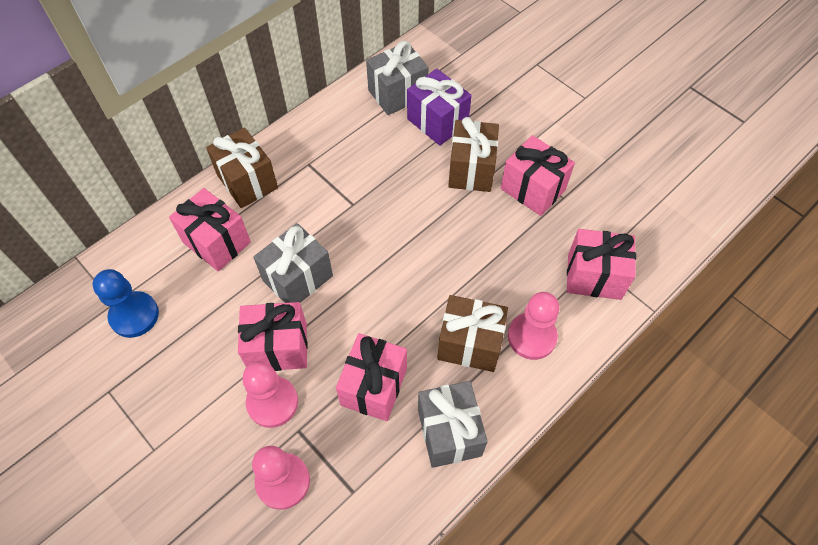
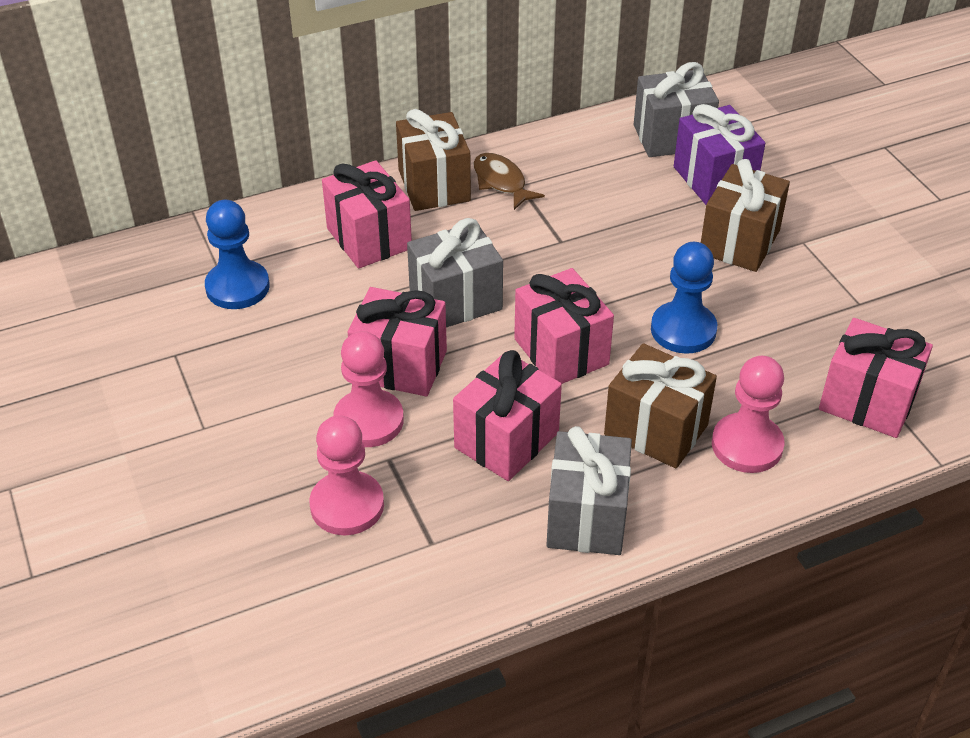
camera: 20 degrees right, 15 degrees down
(294, 165) = (501, 182): none -> brown fish
(459, 255) = (683, 330): none -> blue pawn
(533, 189) = (818, 283): pink gift -> pink gift (561, 351)

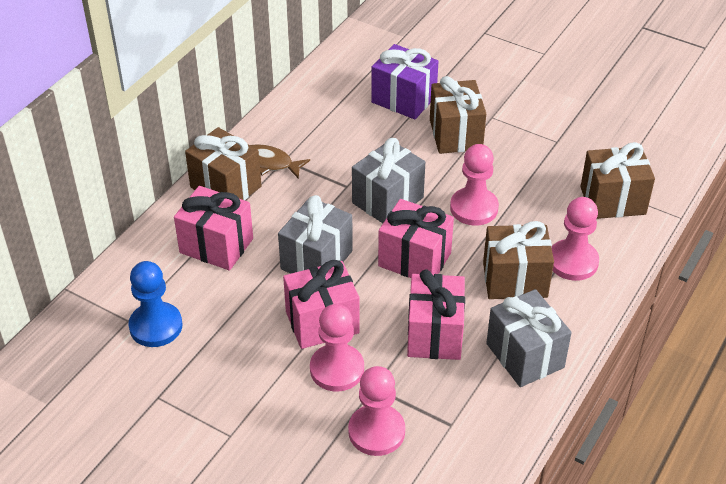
camera: 35 degrees left, 0 degrees up
(672, 137) = (352, 82): grey gift -> grey gift (387, 200)
(683, 330) = (474, 208): blue pawn -> pink pawn
(867, 402) = (612, 200): pink gift -> brown gift

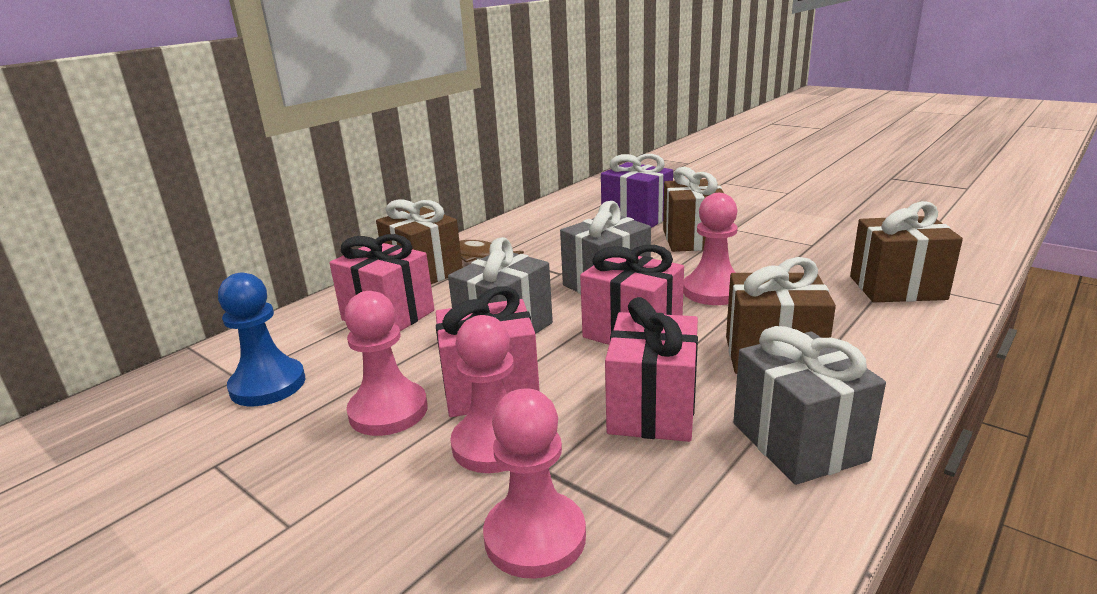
camera: 10 degrees right, 20 degrees down
(573, 262) = (855, 340): pink pawn -> pink pawn (388, 411)

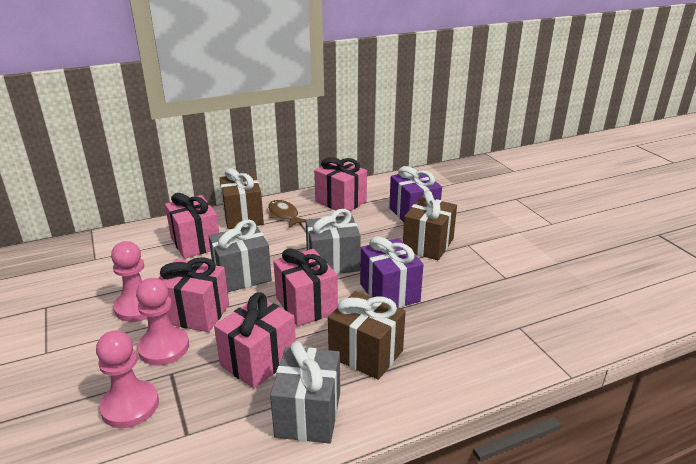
camera: 25 degrees right, 5 degrees up
(268, 385) = (103, 269): blue pawn -> none
(535, 228) = (340, 202): none -> pink gift
(713, 291) = (389, 292): pink pawn -> purple gift
(897, 288) = (514, 336): brown gift -> none

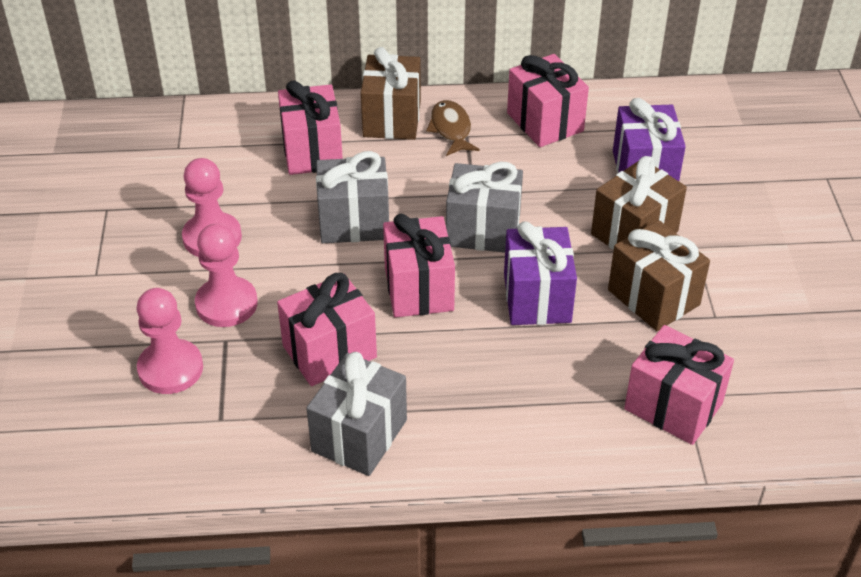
camera: 20 degrees right, 15 degrees up
(195, 313) = (277, 265): pink gift -> pink gift (673, 406)
(366, 354) = (462, 378): brown gift -> brown gift (653, 297)

